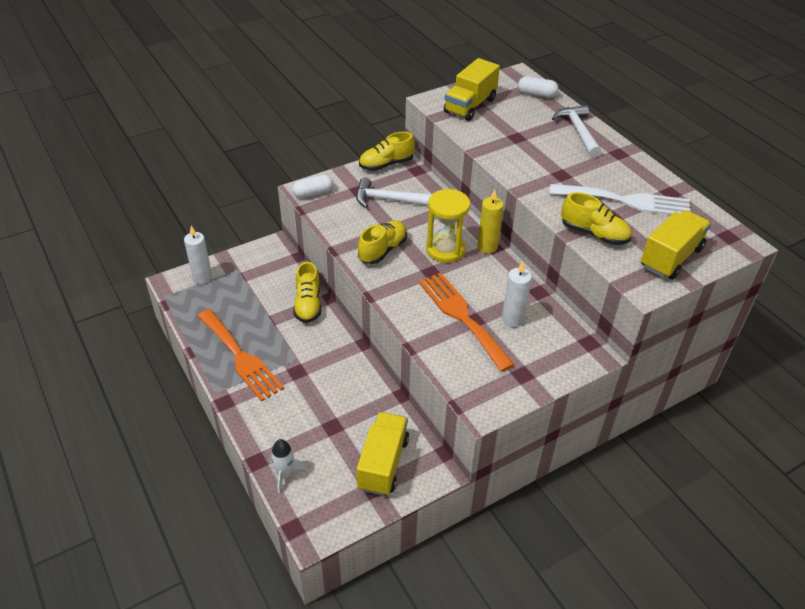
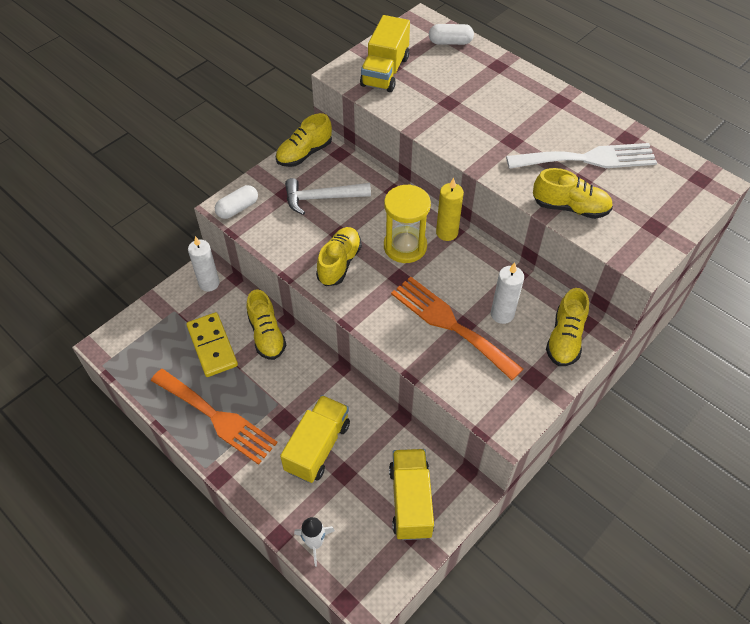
camera: 15 degrees left, 10 degrees up
(202, 277) = (138, 331): white candle -> white candle (209, 283)
(259, 302) = (212, 346): none -> yellow domino
(563, 351) = (565, 338): none -> yellow shoe
(578, 131) = (509, 81): white hammer -> none
(671, 258) = (654, 218): yellow truck -> yellow truck (317, 447)

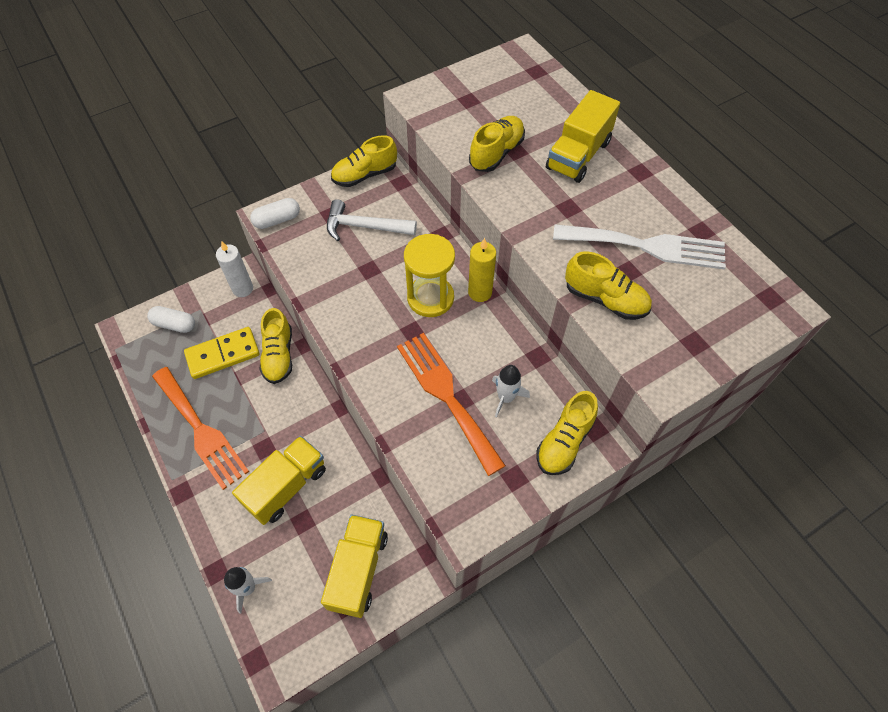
camera: 15 degrees right, 5 degrees up
(212, 346) = (223, 354): yellow domino -> yellow domino turned 75 degrees clockwise
(339, 263) = (356, 301): yellow shoe -> yellow shoe (496, 153)
(385, 71) = (461, 103): yellow truck -> yellow truck (578, 155)
(450, 42) = (543, 83): white capsule -> white capsule (174, 324)
(502, 314) = (506, 397): white candle -> white rocket

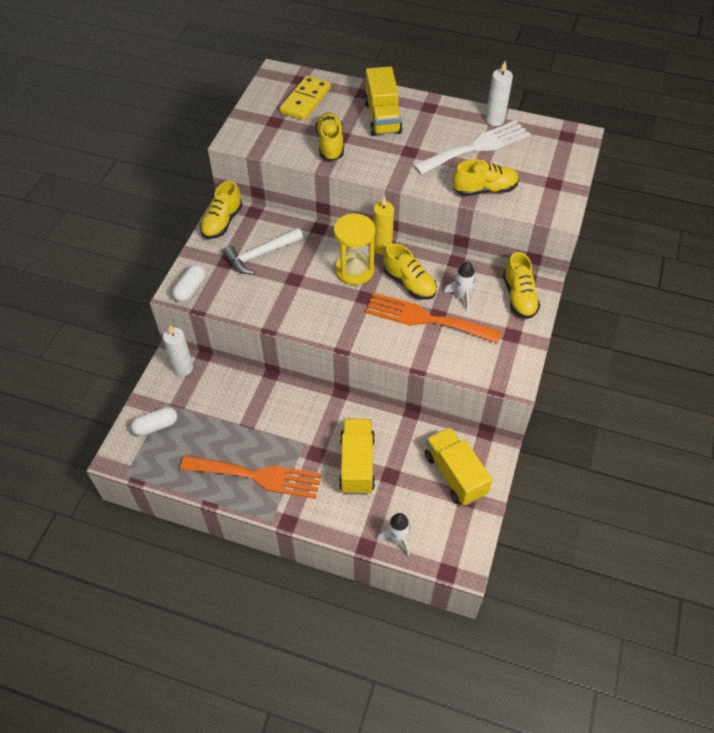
camera: 40 degrees left, 5 degrees down
(223, 354) = (218, 419): yellow domino -> yellow domino (305, 100)
(279, 355) = (261, 391): yellow shoe -> yellow shoe (409, 283)
(700, 228) = (494, 120): none -> white candle

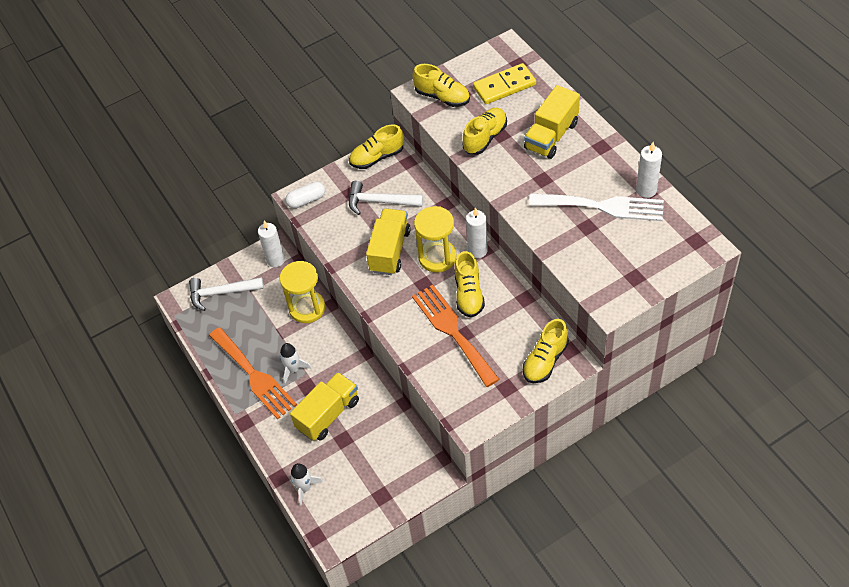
camera: 45 degrees right, 0 degrees up
(156, 426) = (221, 293): white capsule -> white hammer
(252, 390) = (307, 308): none -> yellow hourglass
(382, 247) = (477, 250): yellow candle -> white candle
(455, 474) = (390, 472): yellow truck -> yellow truck (390, 251)
(462, 296) = (499, 330): white rocket -> white rocket (293, 369)
(484, 190) = (568, 249): yellow shoe -> yellow shoe (442, 97)

